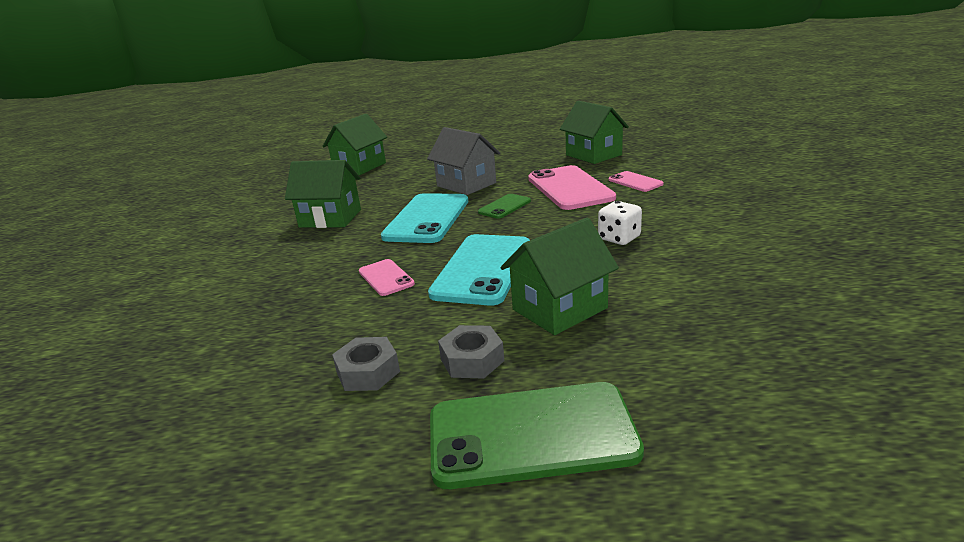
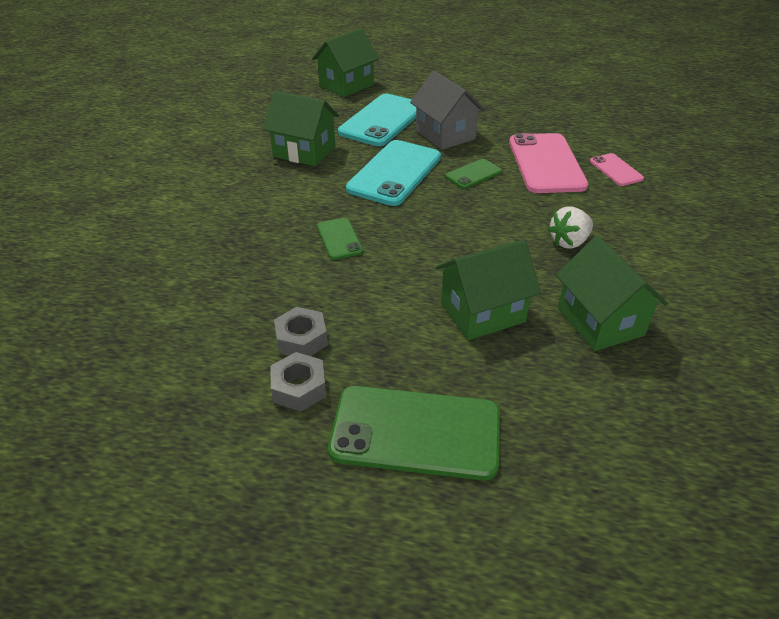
camera: 10 degrees right, 15 degrees up
(386, 278) = (339, 239): pink phone -> green phone
(472, 360) = (390, 348): grey nut -> grey nut (299, 388)
(483, 269) = (428, 249): turquoise phone -> turquoise phone (382, 120)
(593, 155) = (588, 121): green house -> green house (600, 321)
(619, 238) = (569, 242): white dice -> white strawberry

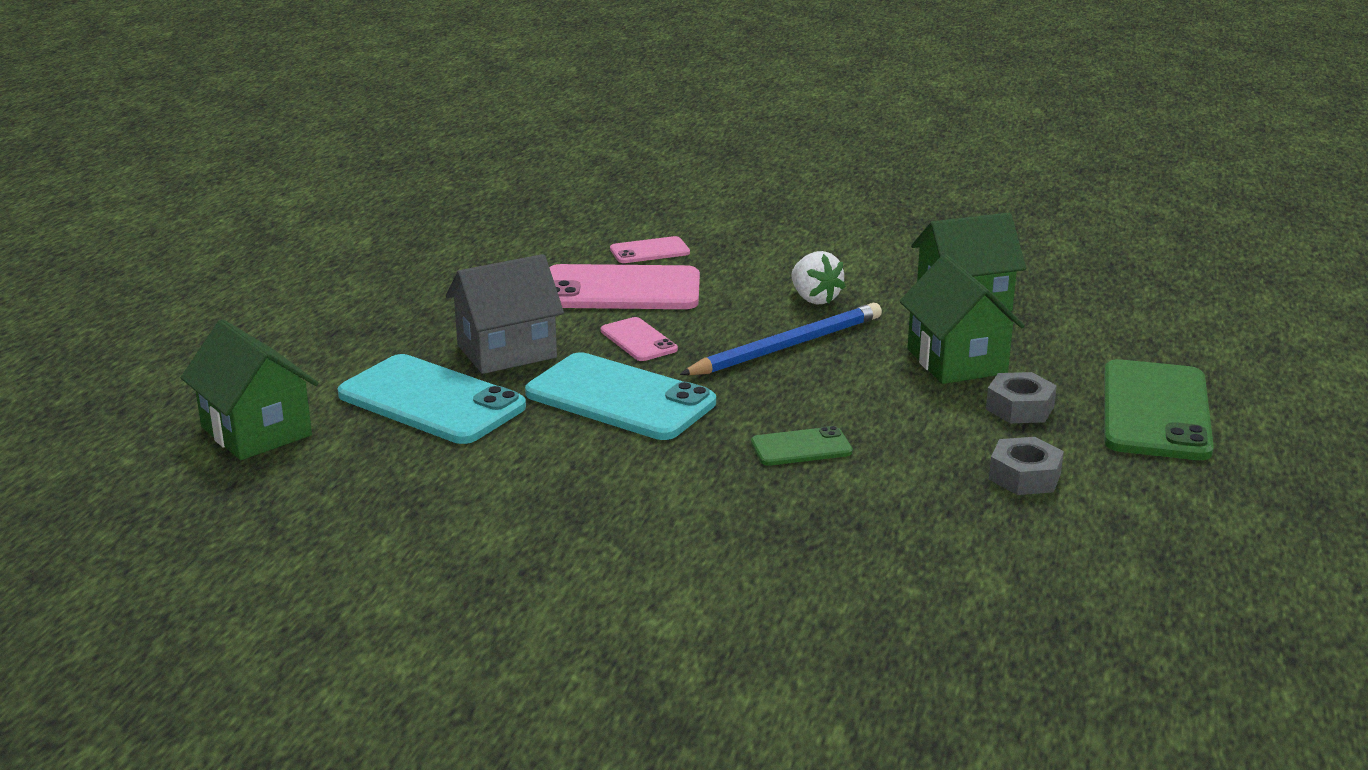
camera: 85 degrees left, 15 degrees down
(299, 388) = (1110, 478): grey nut -> grey nut (1020, 408)
(304, 151) = (521, 476): green house -> none
(473, 174) = (638, 340): green phone -> pink phone
(483, 231) = (786, 346): none -> blue pencil

